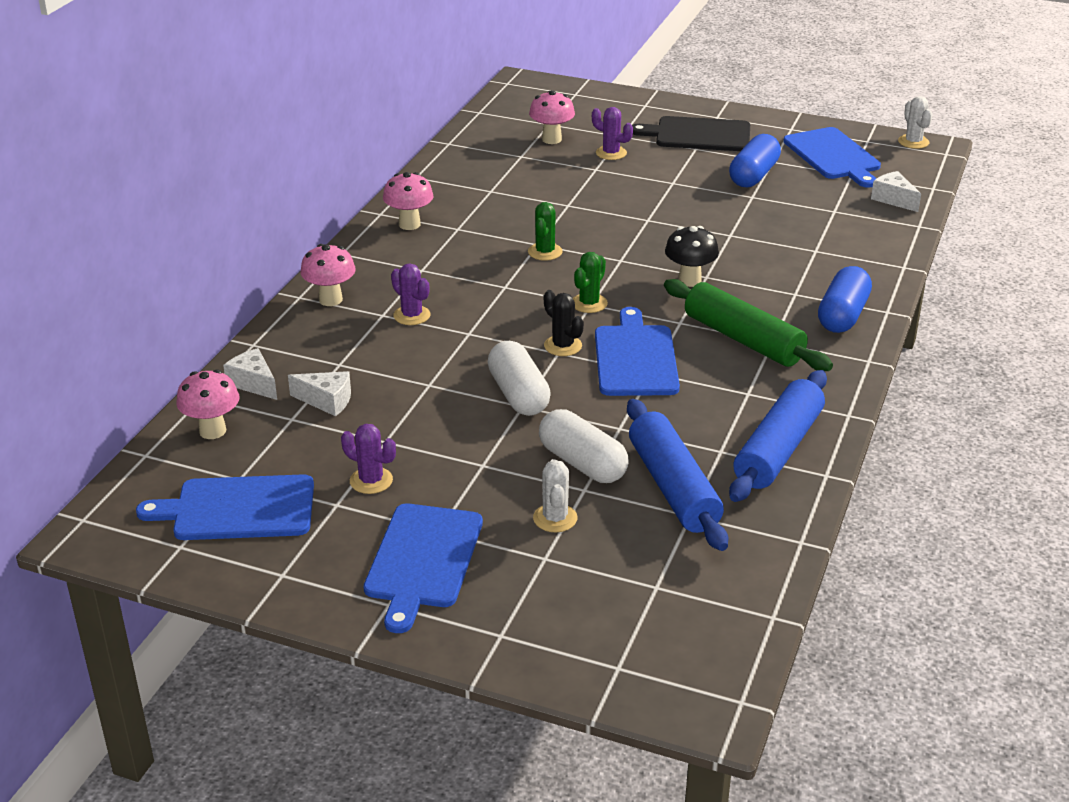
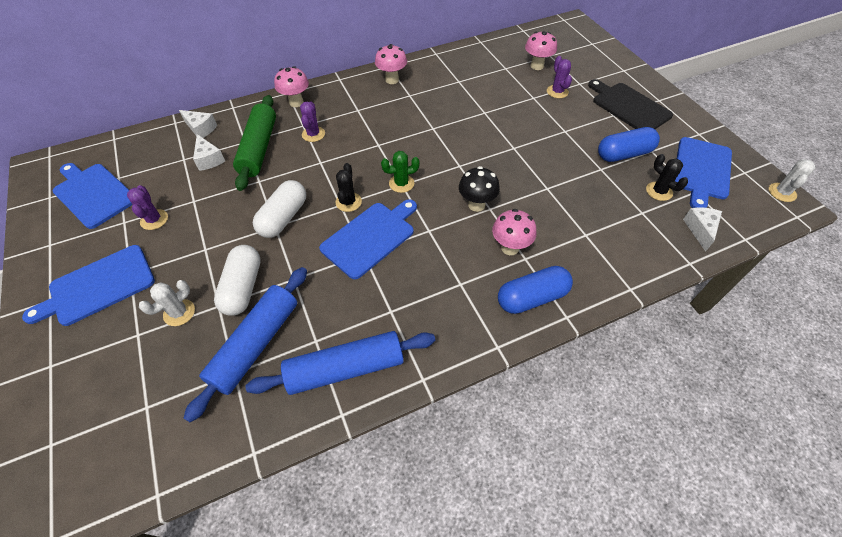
camera: 45 degrees right, 20 degrees up
(212, 431) = (150, 144): pink mushroom -> pink mushroom (510, 248)
(253, 383) = (201, 129): white cheese -> white cheese turned 120 degrees clockwise
(545, 252) = (429, 135): green cactus -> none
(743, 339) = (445, 269): green rolling pin -> green rolling pin (259, 148)
(824, 189) = (659, 191): none -> black cactus

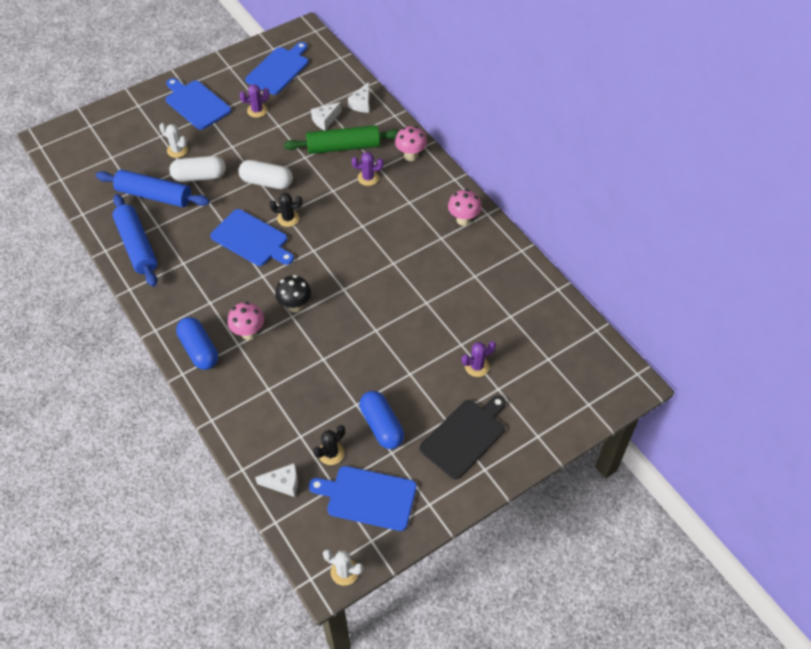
camera: 80 degrees right, 0 degrees up
(401, 183) = (314, 250): green cactus -> none
(537, 66) = (522, 346): pink mushroom -> none

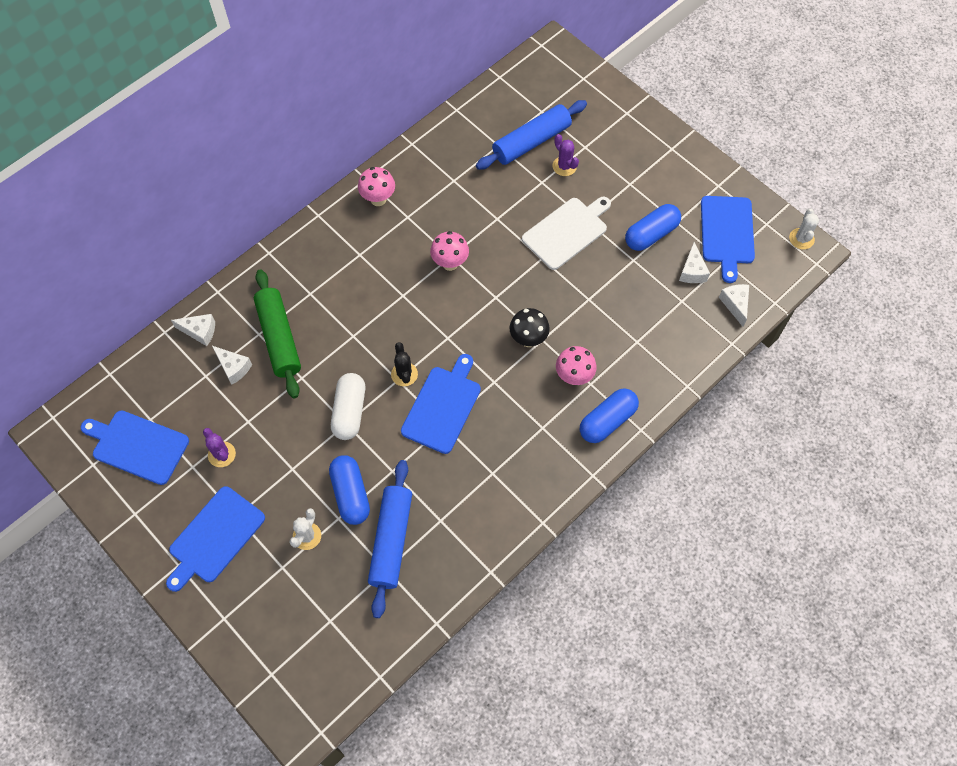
camera: 100 degrees left, 10 degrees up
(137, 246) = (476, 535): blue rolling pin -> blue rolling pin (531, 141)
(199, 176) = (350, 494): white capsule -> blue capsule
(331, 453) = (692, 271): black cactus -> white cheese
(368, 178) = (327, 302): purple cactus -> none
(400, 355) = (567, 232): none -> white cutting board
(410, 156) = (286, 264): pink mushroom -> pink mushroom (450, 263)
(465, 436) = (643, 167): black cutting board -> none

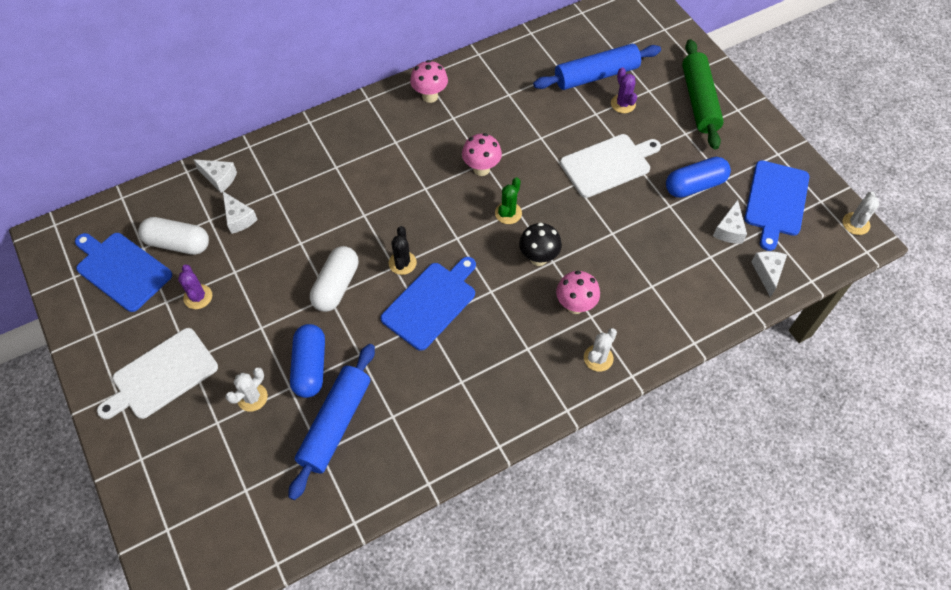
camera: 15 degrees right, 5 degrees down
(183, 407) = (178, 243): none -> white capsule
(214, 537) = (162, 375): blue cutting board -> white cutting board
(279, 338) = (291, 201): green rolling pin -> green rolling pin (699, 101)
(488, 302) = (508, 213): none -> green cactus
(607, 421) = (598, 358): blue capsule -> white cactus

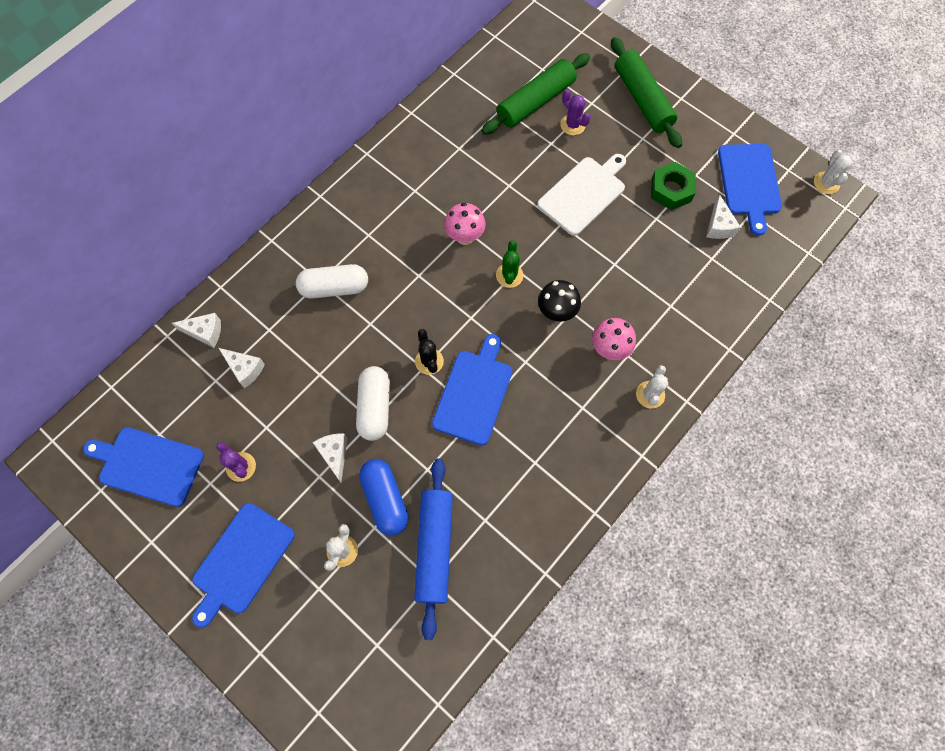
camera: 20 degrees left, 10 degrees up
(162, 375) = (241, 561): white cutting board -> blue cutting board
(178, 243) = (194, 417): white capsule -> white capsule (334, 288)
(430, 96) = (382, 174): pink mushroom -> none
(596, 75) = (535, 101): blue rolling pin -> green rolling pin
(694, 185) = (671, 190): blue capsule -> green nut
(767, 273) = (767, 258): white cheese -> white cheese (334, 454)

